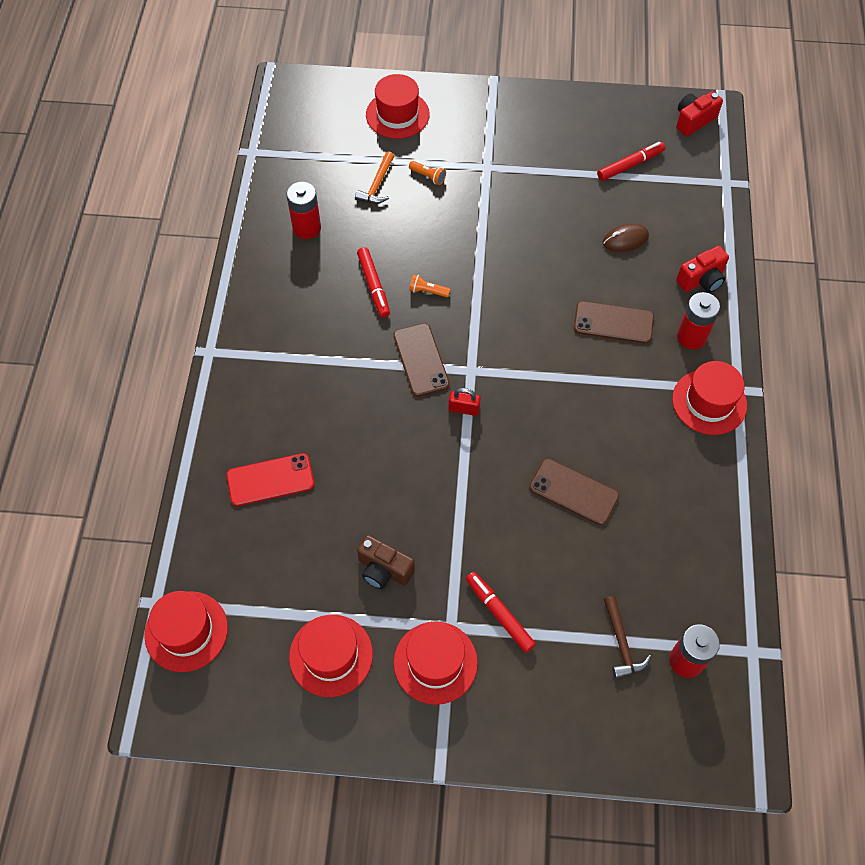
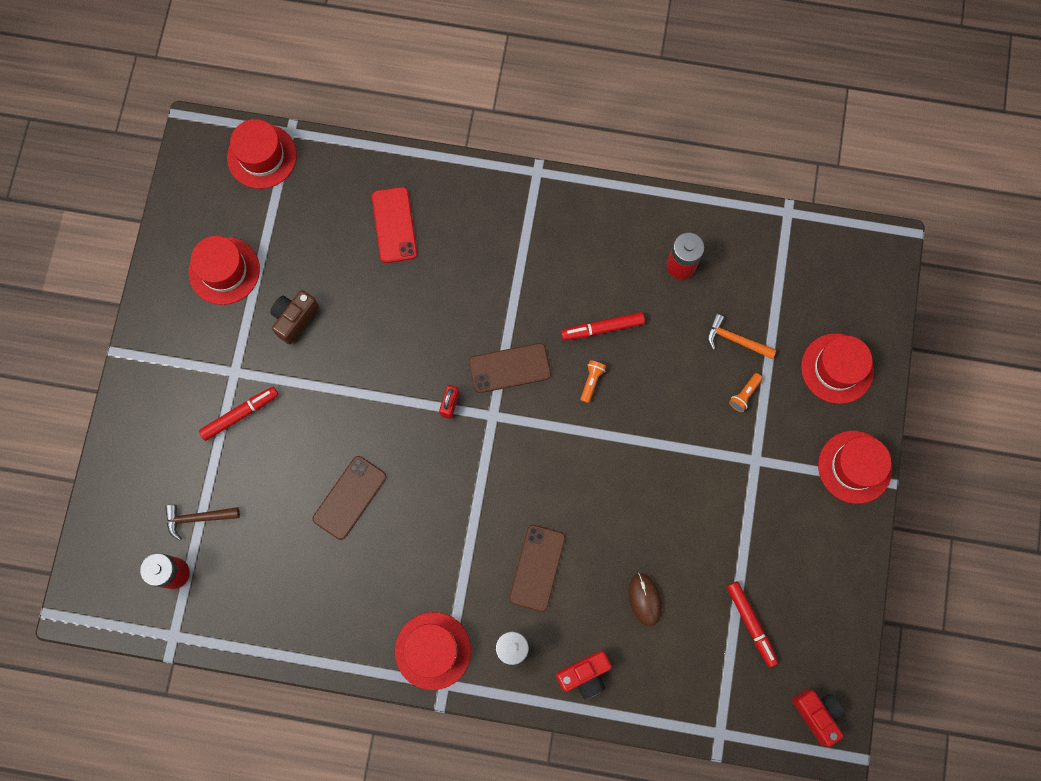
camera: 95 degrees right, 15 degrees up
(435, 662) = (205, 356): red hat -> red hat (854, 467)
(701, 280) = (584, 674): red camera -> red camera turned 90 degrees counterclockwise

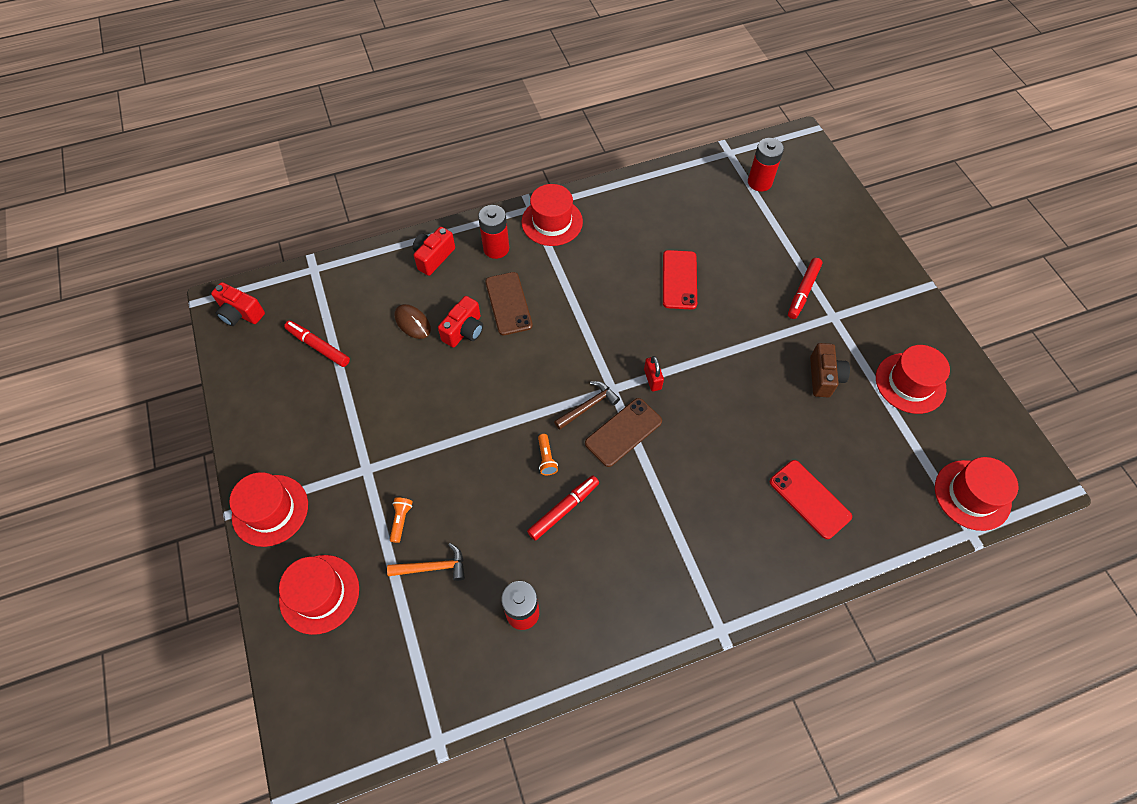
camera: 150 degrees right, 15 degrees down
(197, 518) = (773, 217): brown hammer -> brown hammer (588, 406)
(350, 497) = (679, 280): brown phone -> red phone
(597, 560) = (464, 330): none -> red camera

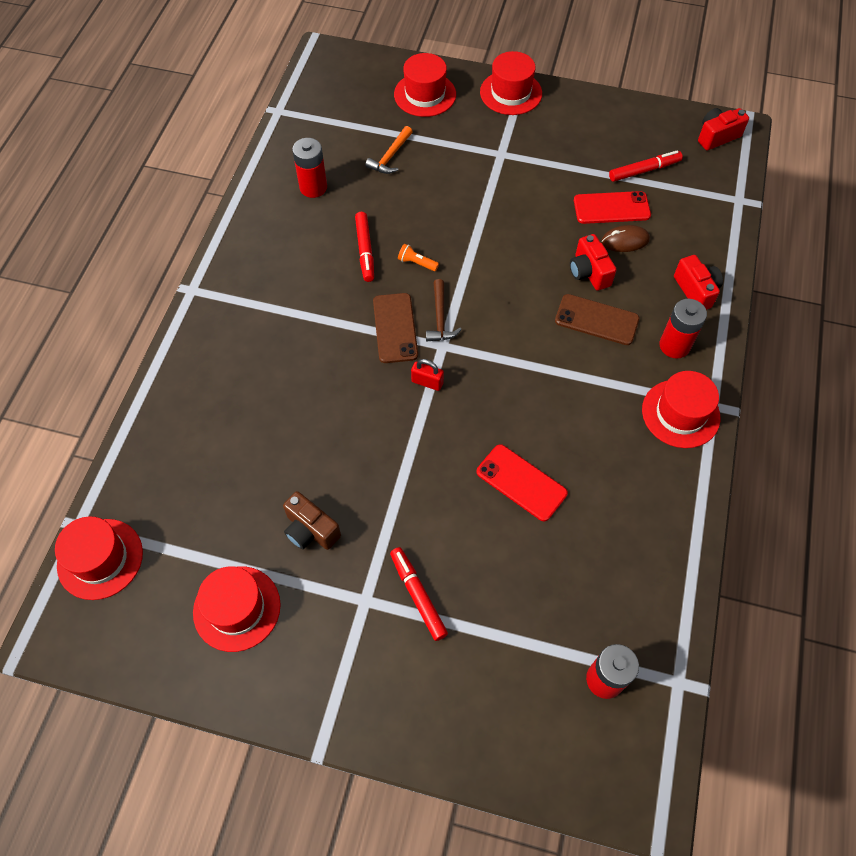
camera: 125 degrees right, 0 degrees up
(401, 520) = (441, 155): orange flashlight -> none
(809, 499) = (220, 422): red phone -> red phone (611, 208)

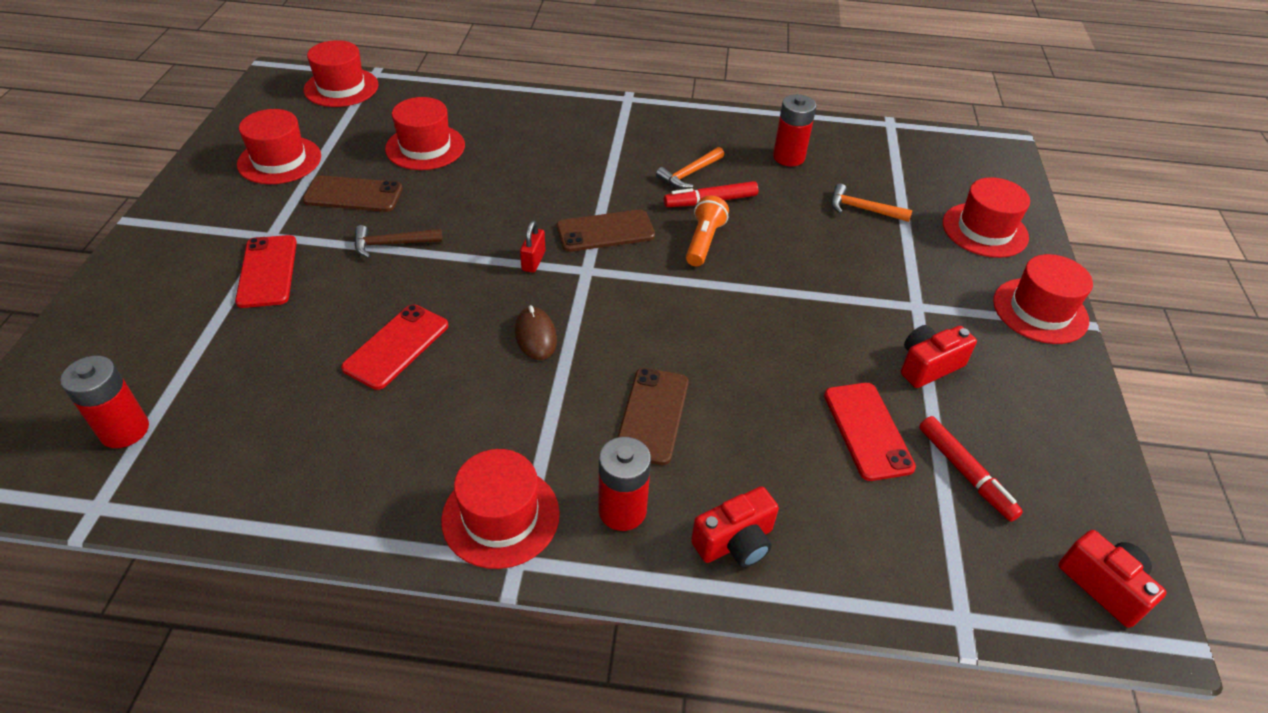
camera: 80 degrees right, 15 degrees down
(240, 468) = (425, 147): none -> red hat
(310, 530) = (353, 195): brown camera -> brown phone
(325, 259) = (689, 174): none -> orange hammer
(417, 263) = (704, 241): orange flashlight -> orange flashlight, size x1.56
(418, 595) = (267, 271): red marker -> red phone
(440, 318) = (626, 265): brown hammer -> brown hammer (392, 244)
(589, 272) = (735, 405): red camera -> red camera (928, 366)
(625, 241) = (808, 448): brown mouse -> brown mouse (535, 336)

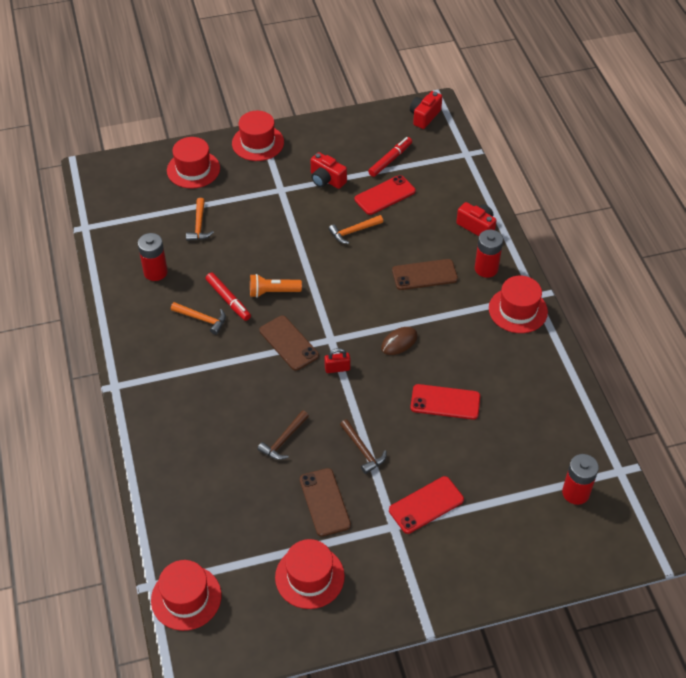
camera: 110 degrees left, 5 degrees up
(425, 147) = (245, 488): red hat -> none
(461, 188) = (283, 440): none -> brown hammer
(790, 360) = (353, 231): none -> orange hammer

